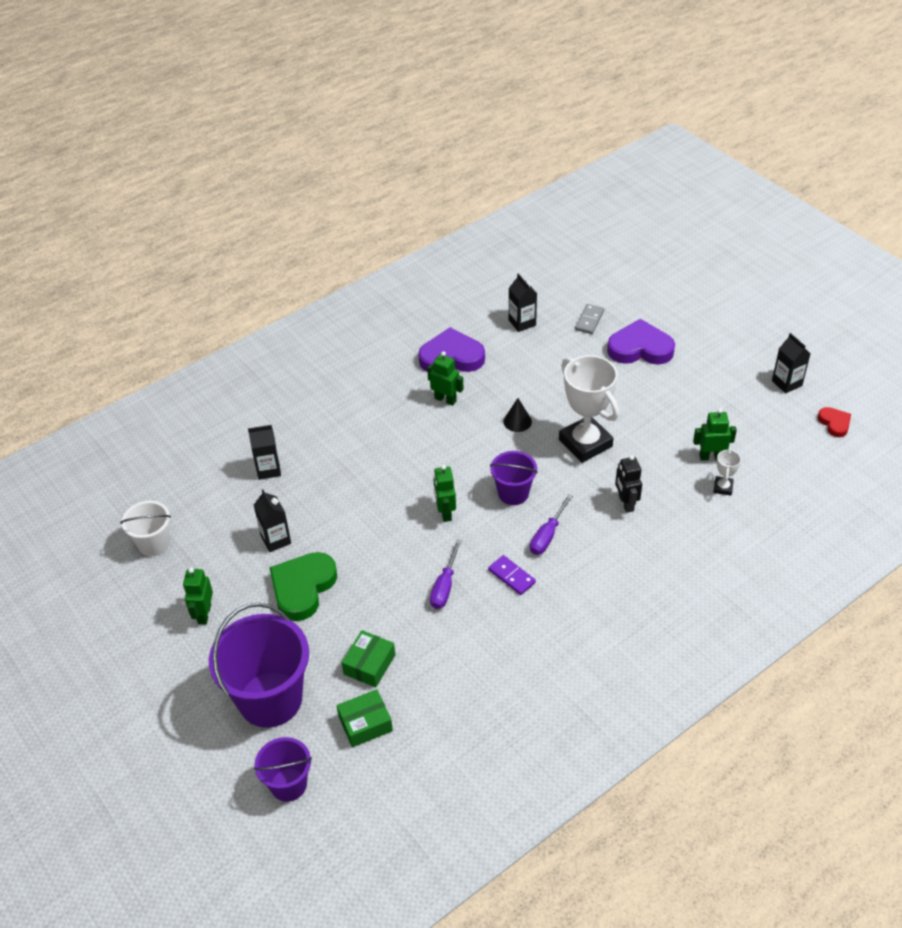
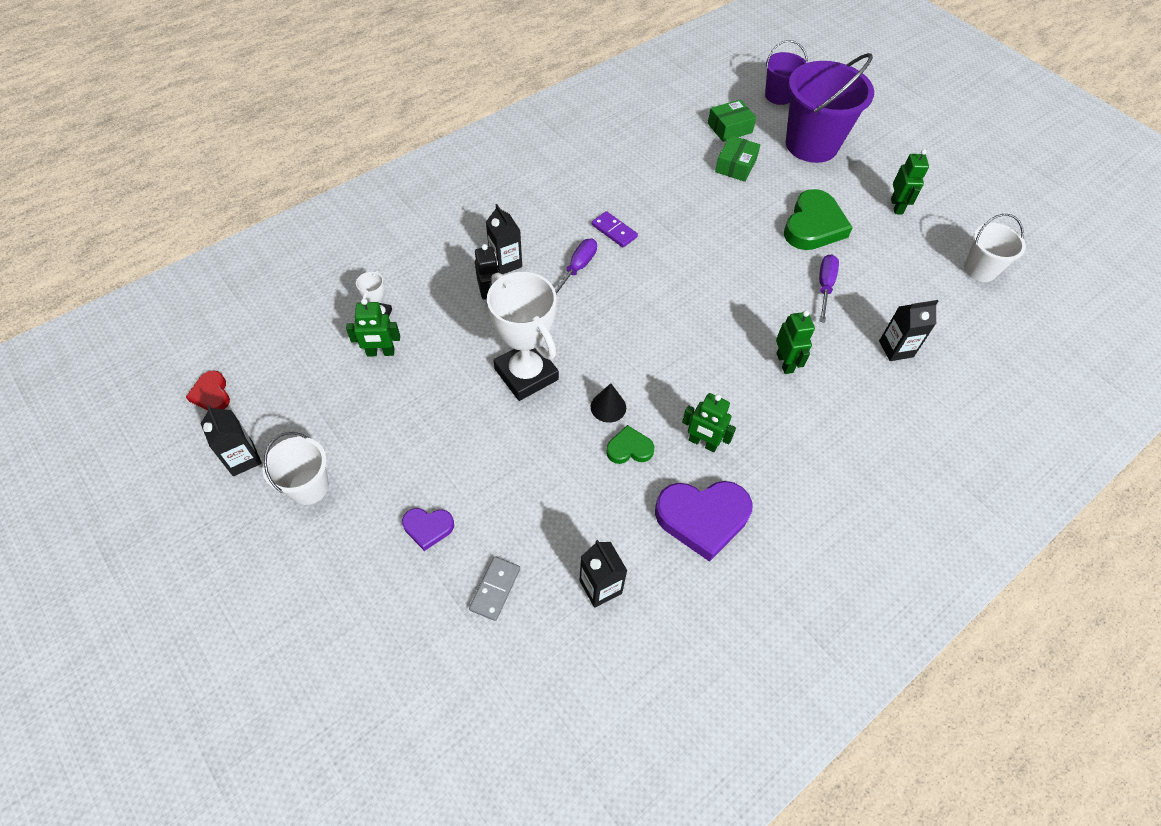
camera: 175 degrees right, 10 degrees up
(276, 539) = (856, 271): black carton -> black carton (506, 263)
(445, 512) = (686, 294): green robot -> green robot (785, 363)
(445, 586) = (678, 224): purple screwdriver -> purple screwdriver (824, 286)
(501, 395) = (629, 448): none -> green heart
(513, 493) = (613, 314): purple bucket -> none
(640, 348) = (428, 528): purple heart -> purple heart, size x0.52
(731, 368) = (308, 487): none -> white bucket

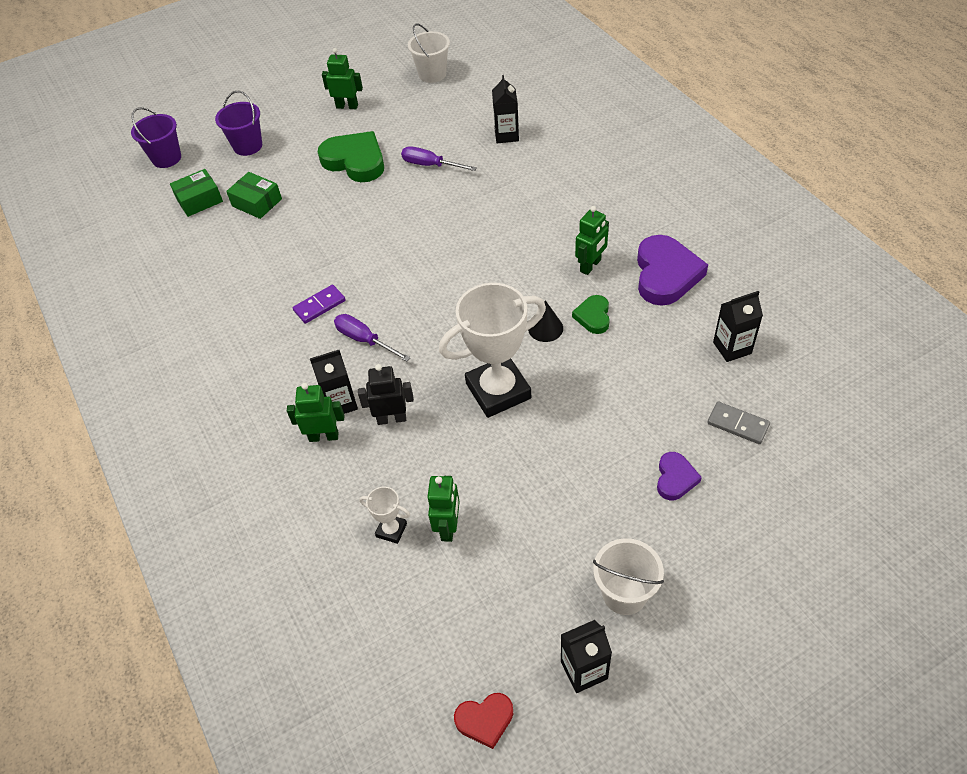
camera: 75 degrees left, 5 degrees down
(729, 128) = (199, 200): green box -> green box turned 75 degrees clockwise
(785, 363) = (511, 202): green robot -> green robot (324, 436)
(811, 145) = (248, 146): purple bucket -> purple bucket, size x0.55

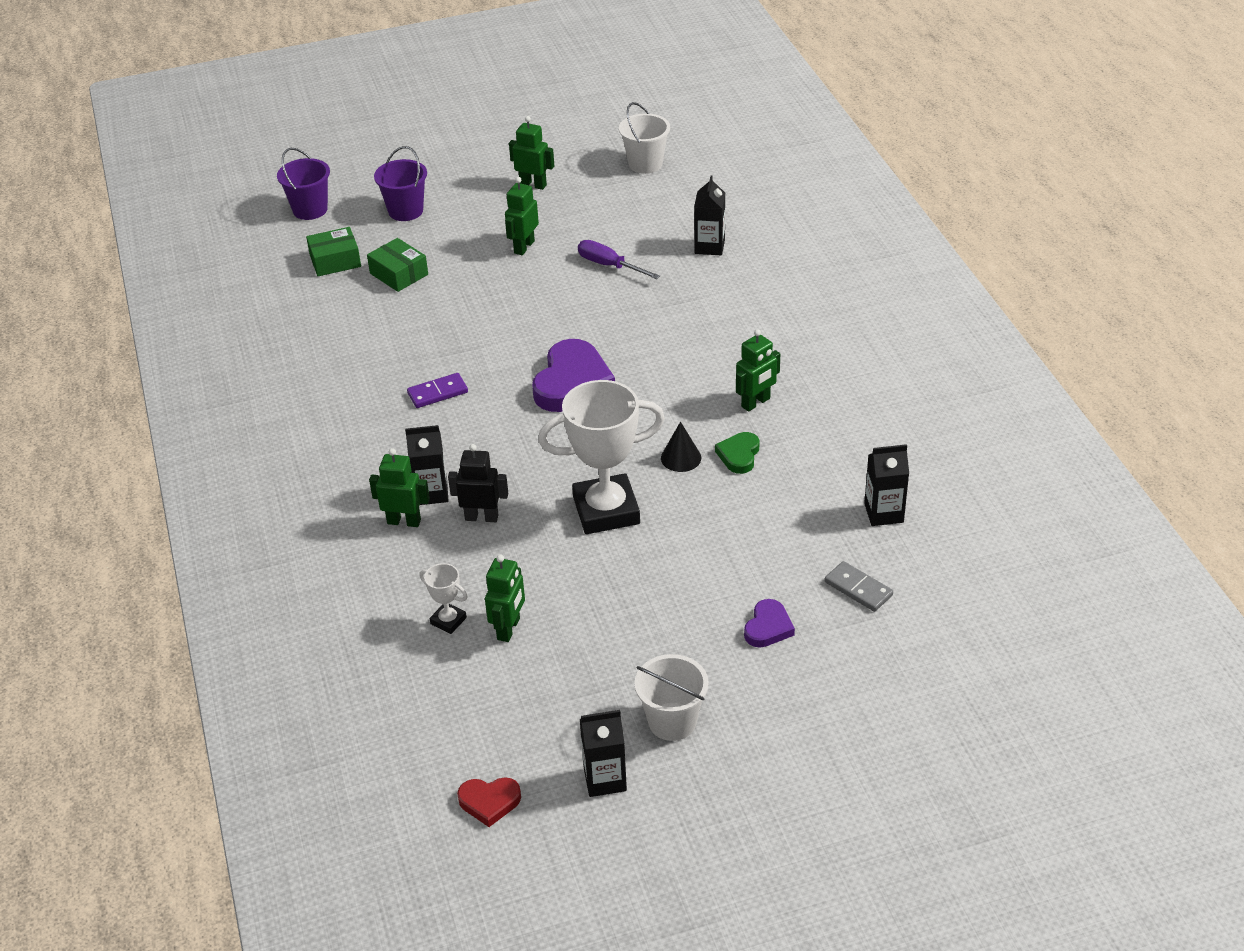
camera: 10 degrees right, 10 degrees down
(355, 161) = (524, 247): green heart -> green robot
(364, 340) = (476, 436): purple screwdriver -> none
(665, 274) = (838, 426): purple heart -> purple heart (572, 382)

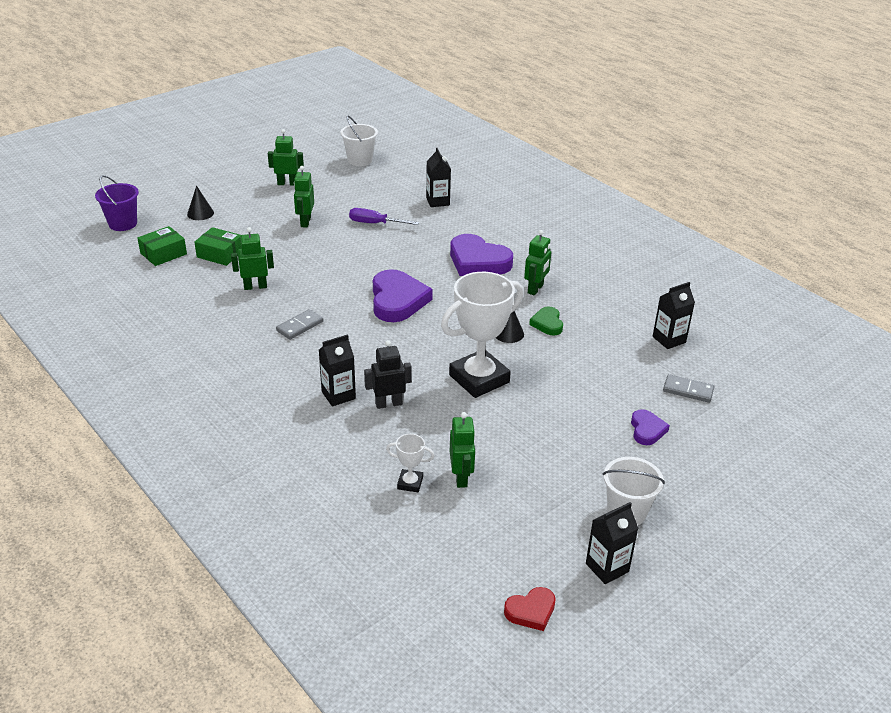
camera: 25 degrees left, 5 degrees down
(404, 521) = (329, 420): green robot -> green robot (255, 286)
(405, 211) = (200, 213): purple bucket -> black cone
(437, 393) = (300, 326): purple domino -> grey domino
(707, 347) = (478, 261): none -> purple heart

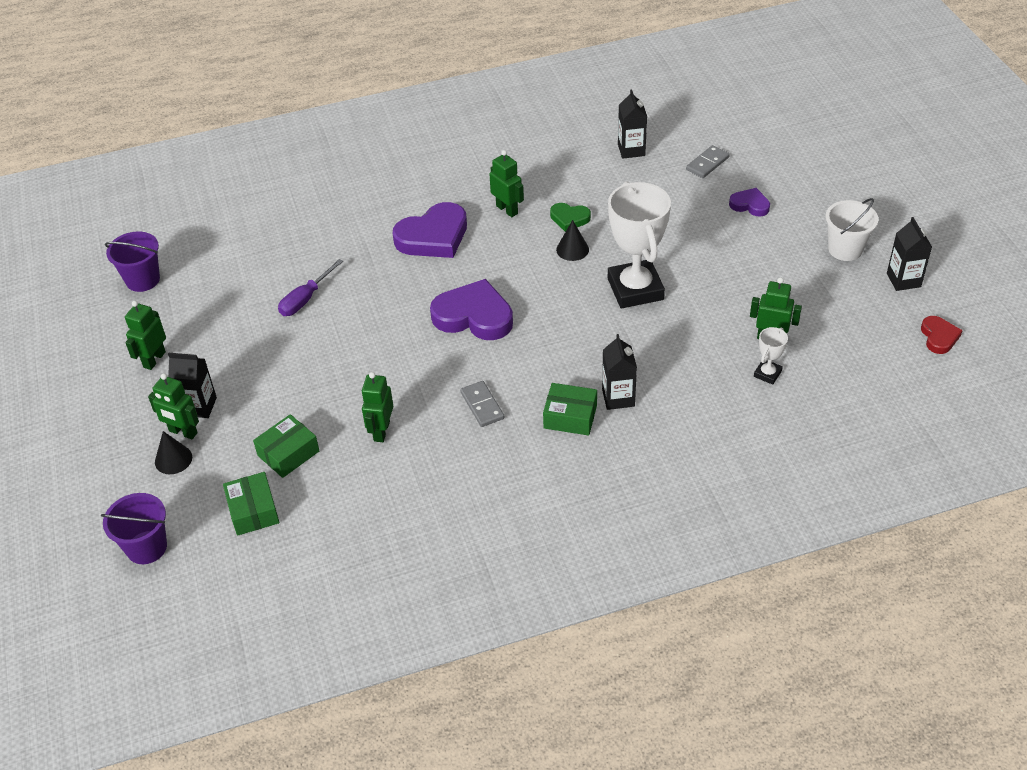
camera: 65 degrees left, 10 degrees up
(305, 222) = (262, 360): green robot -> green robot (183, 432)
(305, 373) = (570, 417): none -> green box
(360, 160) = (143, 280): white bucket -> purple bucket
(388, 403) = (647, 363): black robot -> none
(437, 201) = (290, 236): black carton -> black carton (199, 406)

